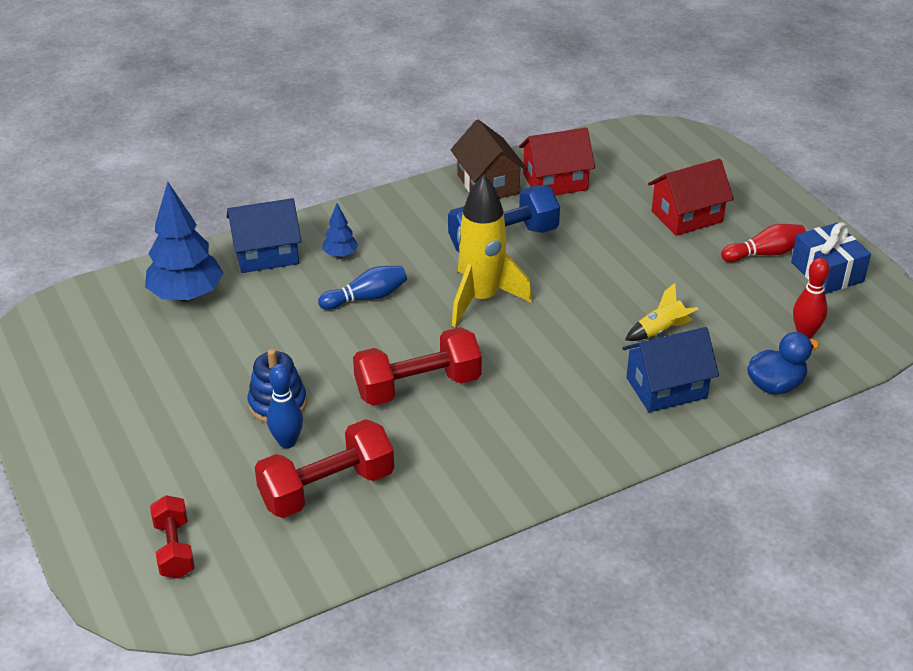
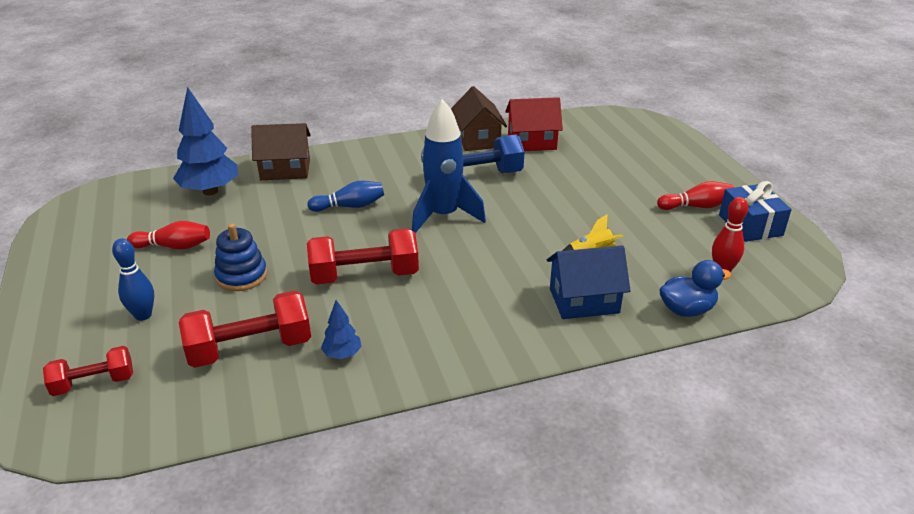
camera: 10 degrees right, 5 degrees down
(174, 549) = (94, 383): red dumbbell -> red dumbbell turned 75 degrees clockwise
(179, 376) = (174, 246): none -> red bowling pin
(266, 254) = (285, 170): blue house -> brown house
(287, 442) = (235, 306): blue bowling pin -> blue bowling pin (143, 315)
(340, 255) = (342, 175): blue tree -> blue tree (342, 354)
(481, 299) = (443, 216): yellow rocket -> blue rocket
(687, 216) = (634, 174): red house -> none

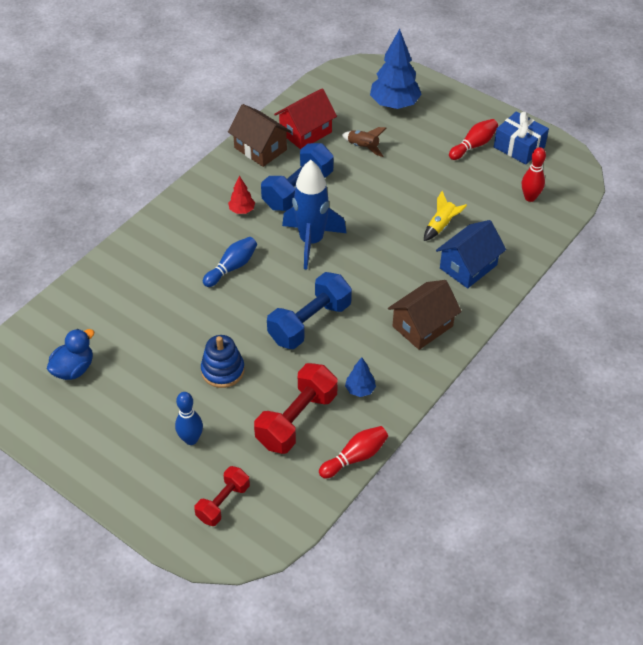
camera: 35 degrees left, 15 degrees up
(174, 246) = (139, 374): red bowling pin -> red bowling pin (355, 457)
(210, 191) = (100, 310): blue tree -> blue tree (394, 105)
(285, 170) = (137, 257): brown house -> brown house (422, 326)
(364, 275) = (309, 323): red dumbbell -> blue dumbbell
(409, 172) = (242, 210): none -> red tree
(575, 169) = (363, 147): none -> brown rocket
(686, 310) = (532, 241): blue duck -> blue duck (74, 369)

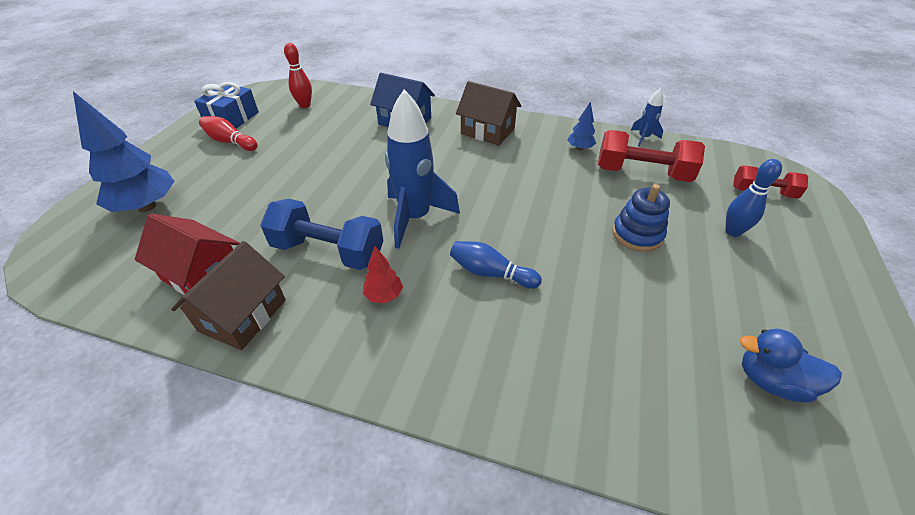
camera: 110 degrees left, 5 degrees down
(309, 323) = (530, 192): blue dumbbell -> none
(355, 457) = (643, 138): red bowling pin -> blue rocket
(363, 147) = (235, 214): brown rocket -> none
(441, 226) = (357, 141): yellow rocket -> none

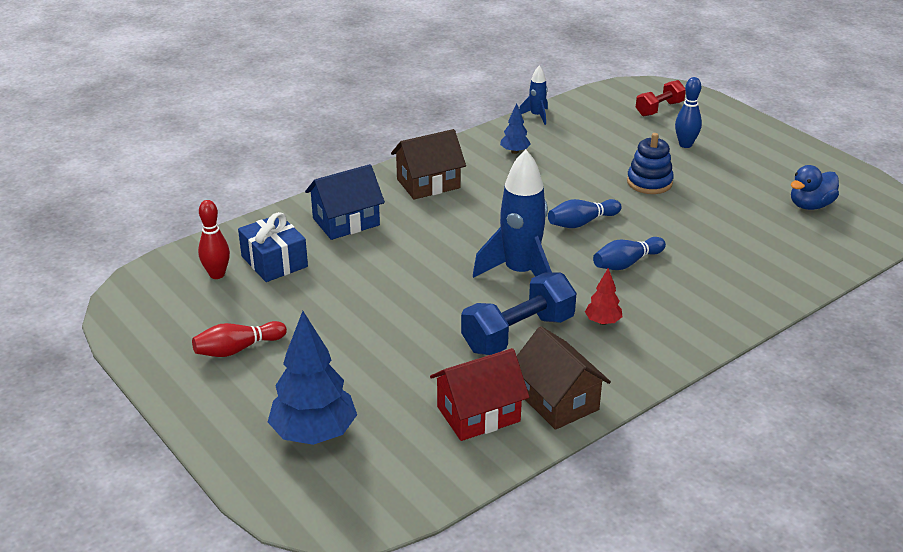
camera: 55 degrees left, 10 degrees down
(232, 118) = (176, 336): blue gift -> blue gift (274, 261)
(523, 221) = (581, 223): none -> blue bowling pin
(642, 173) = (582, 142): red dumbbell -> none

